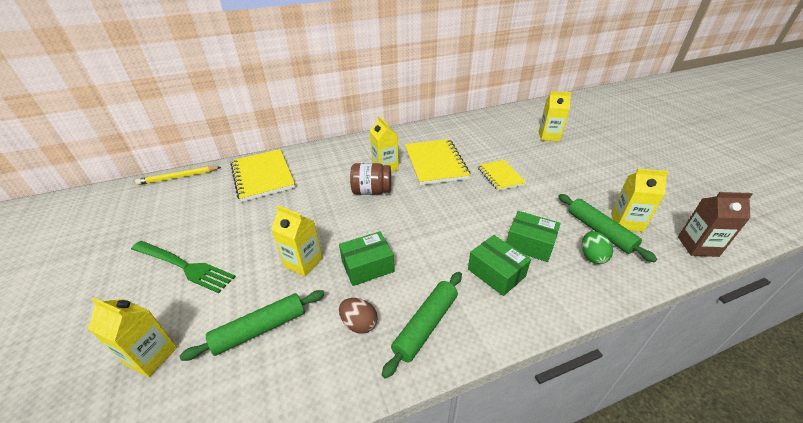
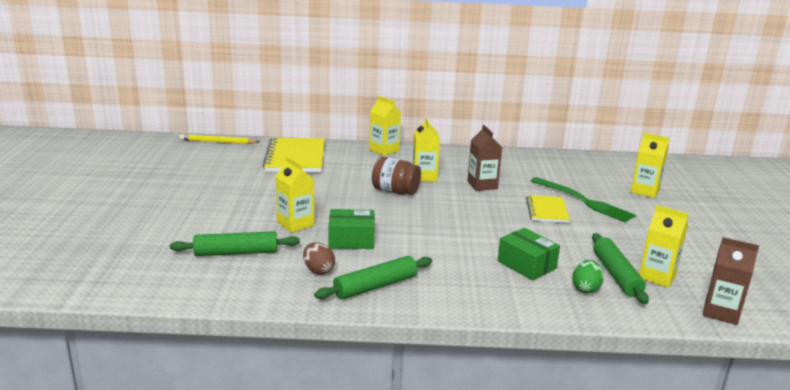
camera: 20 degrees right, 15 degrees down
(151, 356) = (149, 245): yellow carton -> yellow carton (384, 150)
(184, 266) = (195, 202): green fork -> green fork (584, 201)
(435, 163) = (482, 185): yellow notebook -> brown carton
(496, 273) = (471, 274): green box -> none

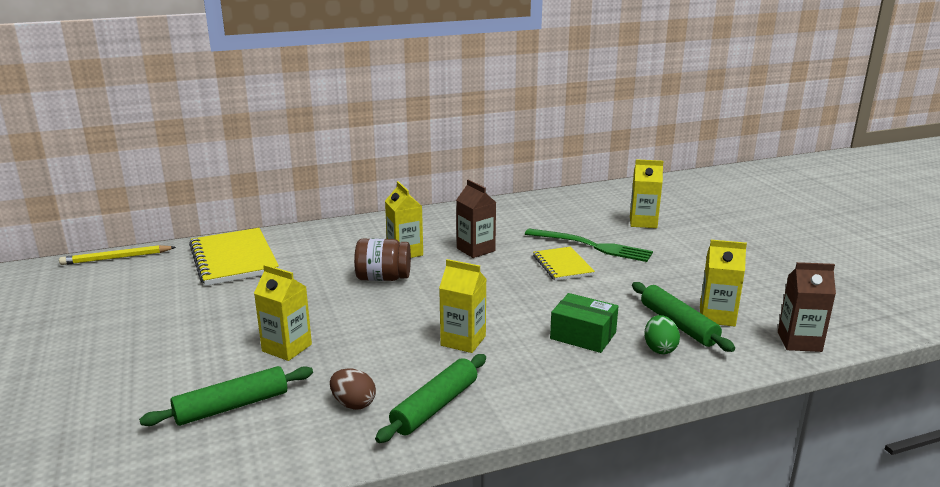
camera: 20 degrees left, 0 degrees up
(351, 240) = (369, 353): green box -> none
(384, 150) = (338, 229): yellow carton -> yellow carton (463, 341)

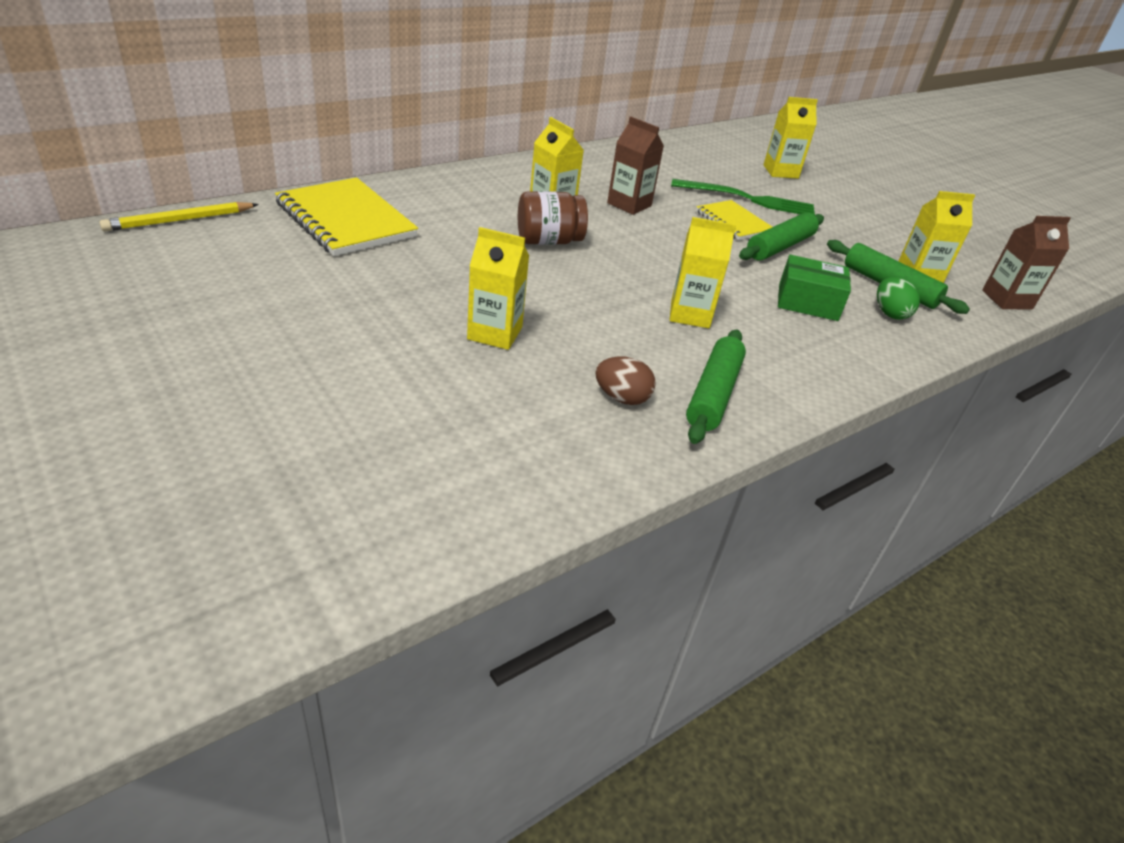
camera: 20 degrees left, 15 degrees up
(231, 406) = (479, 412): green rolling pin -> green rolling pin (780, 247)

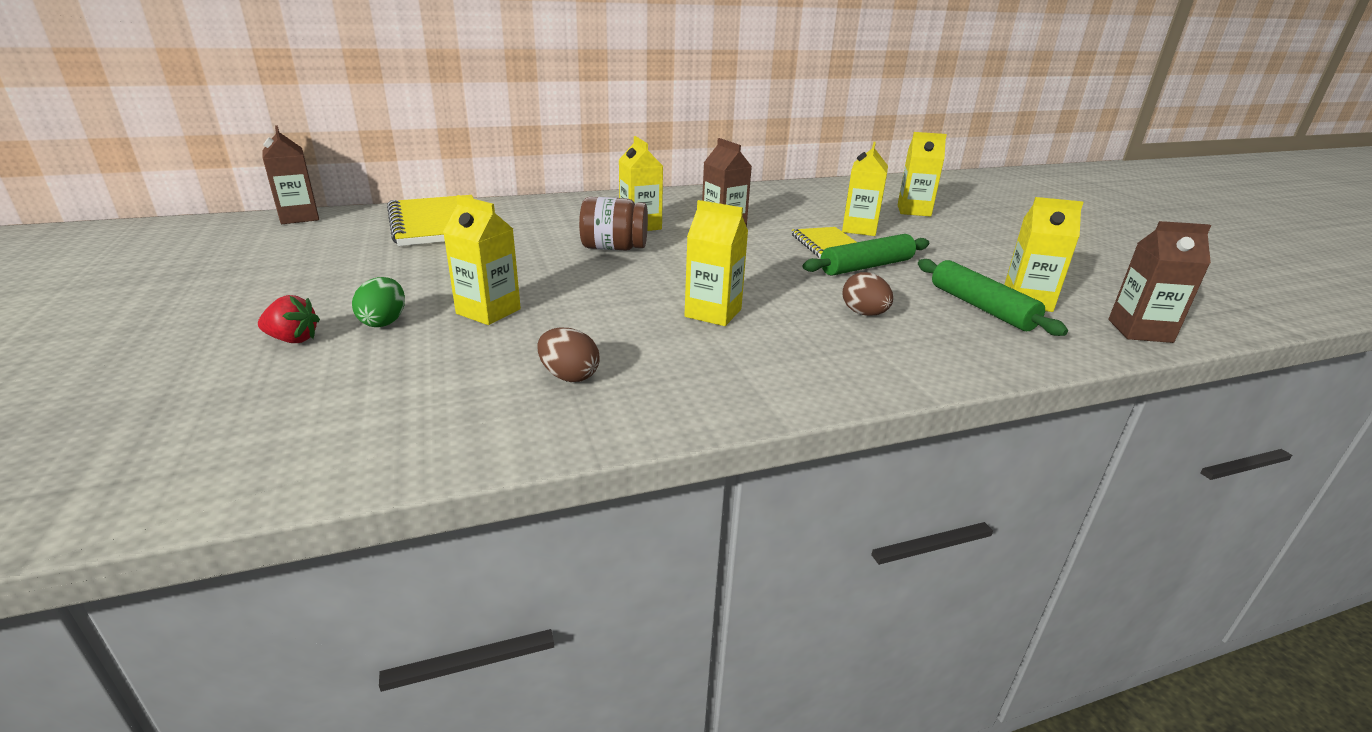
camera: 20 degrees right, 10 degrees down
(179, 220) = (299, 217): yellow pencil -> brown carton
(339, 388) = (293, 339): none -> red strawberry
(713, 394) = (678, 384): green rolling pin -> none
(748, 199) = (859, 229): green fork -> yellow carton
(807, 302) = (864, 314): green box -> brown egg
(890, 313) = (964, 331): green egg -> green egg (384, 322)

